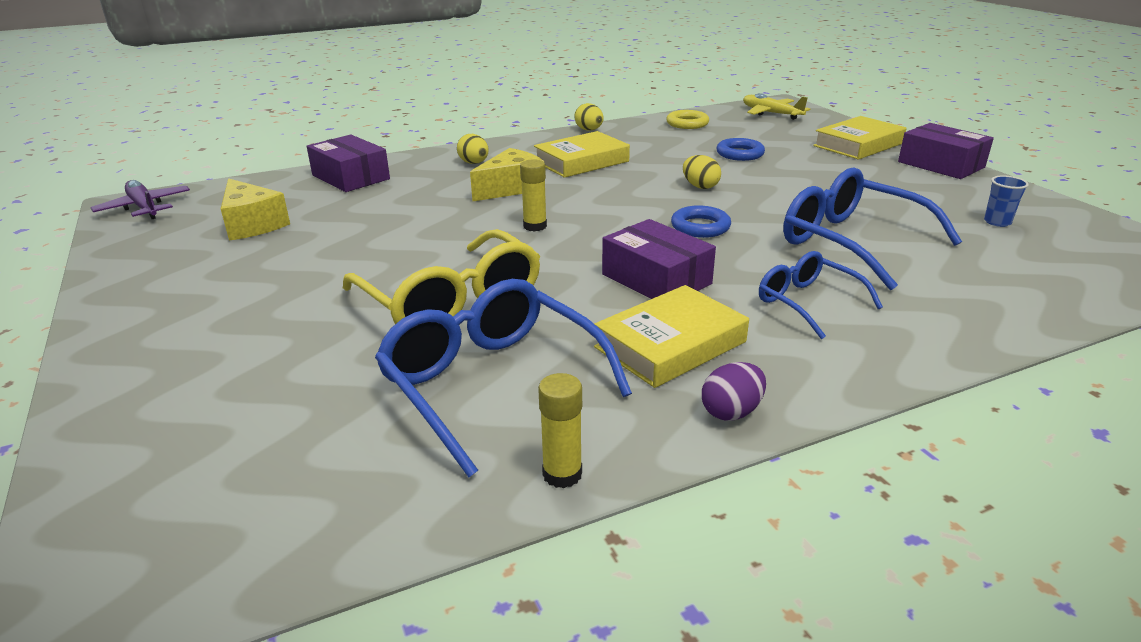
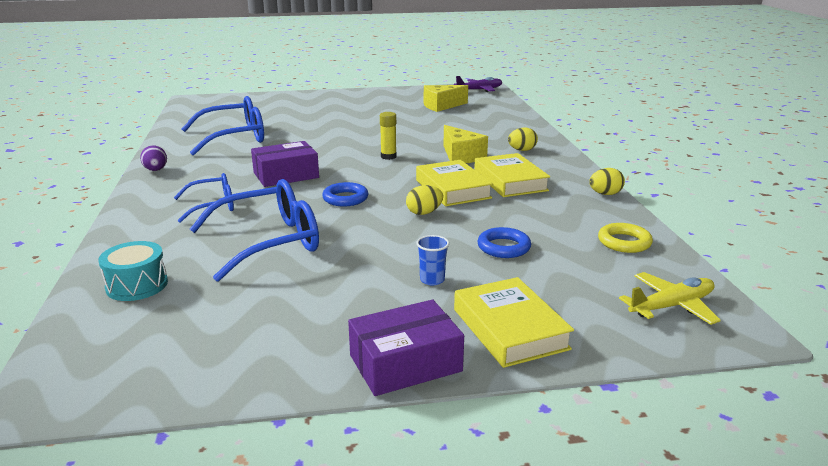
camera: 105 degrees right, 5 degrees down
(351, 177) = (507, 122): purple box -> none
(452, 301) = (312, 135): yellow glasses -> none
(562, 474) = (166, 142): yellow glue stick -> none
(670, 345) = (218, 168): yellow book -> yellow book (452, 189)
(997, 222) = (233, 324): blue cup -> blue cup (432, 280)
(1026, 283) = (137, 285): none -> turquoise drum

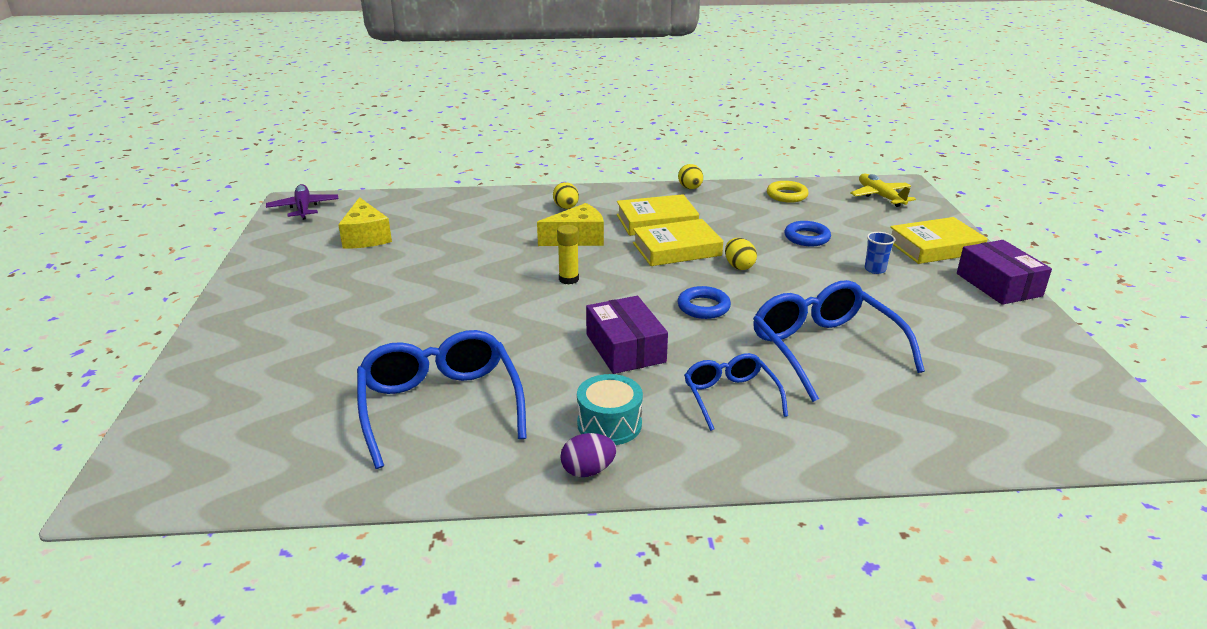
camera: 85 degrees left, 5 degrees up
(137, 285) = (948, 424): turquoise drum -> turquoise drum (609, 424)

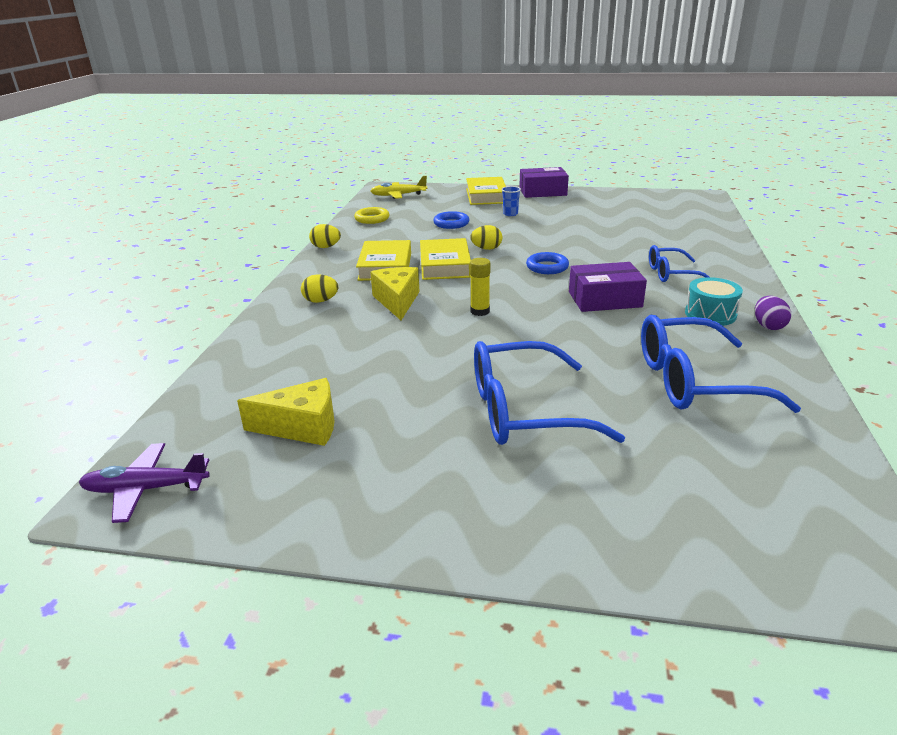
camera: 75 degrees left, 0 degrees up
(824, 349) = (612, 241): blue glasses -> blue glasses (523, 411)

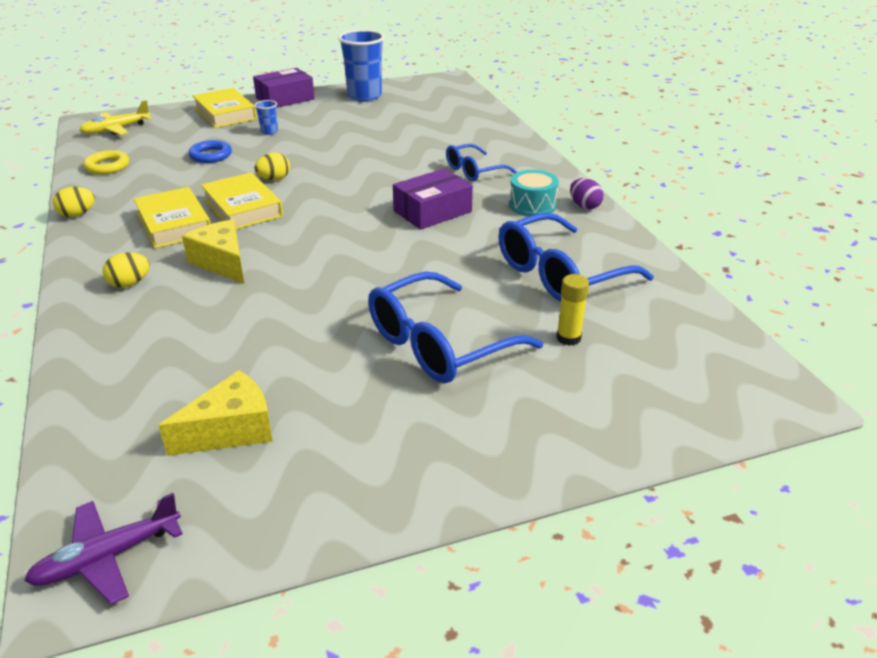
camera: 30 degrees left, 5 degrees up
(480, 311) = (321, 253): yellow glue stick -> yellow glue stick (568, 338)
(547, 267) = (353, 188): blue ring -> none
(613, 199) = (364, 96): none -> blue cup

